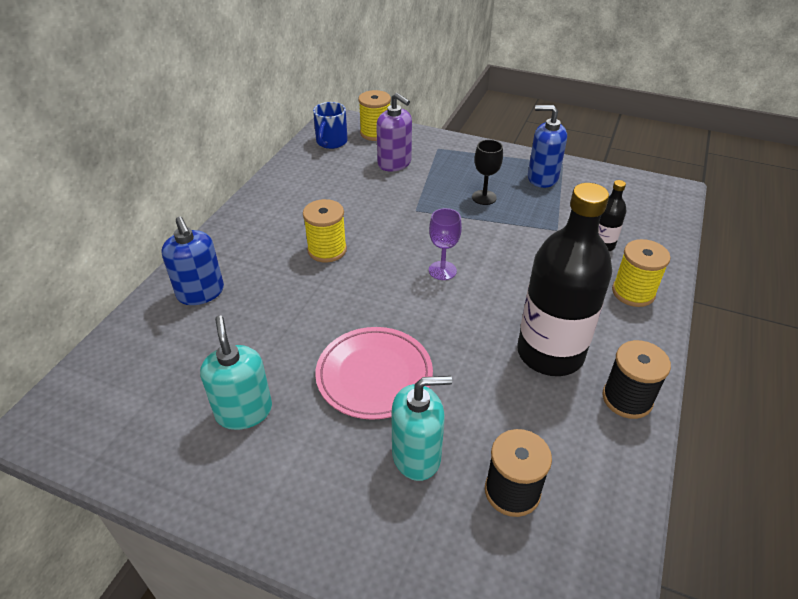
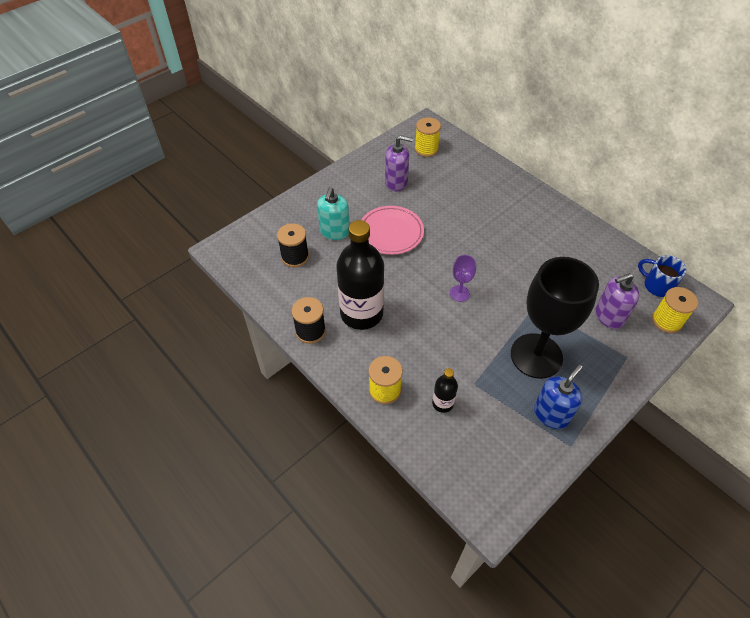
camera: 115 degrees right, 10 degrees up
(201, 292) = (491, 182): blue soap dispenser -> none
(244, 411) = (396, 182): turquoise soap dispenser -> purple soap dispenser
(327, 250) = (507, 243): yellow spool -> yellow spool (426, 149)
(484, 197) = (536, 356): black goblet -> black goblet, size x2.39

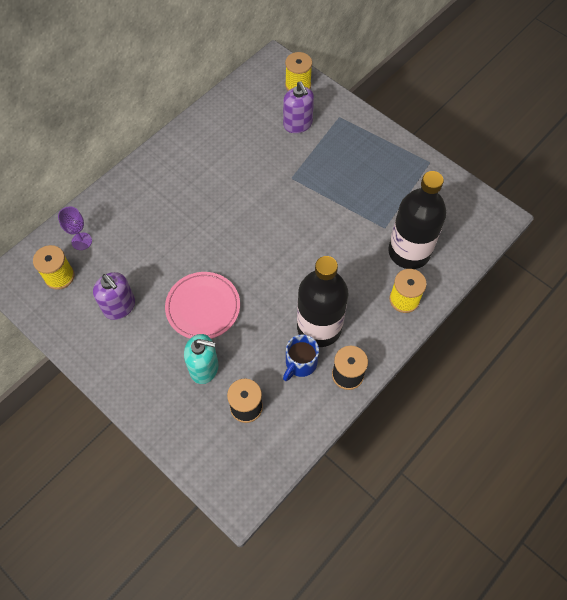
camera: 95 degrees left, 10 degrees up
(396, 182) = (119, 306): purple soap dispenser -> purple soap dispenser turned 135 degrees clockwise
(442, 403) = (409, 252): black bottle -> black bottle, size x2.20
(459, 293) = (283, 239): purple goblet -> purple goblet (81, 241)
(536, 356) = (348, 180): black goblet -> none
(551, 414) = (404, 173): blue soap dispenser -> none
(657, 286) = (259, 86): blue mug -> blue mug (300, 363)

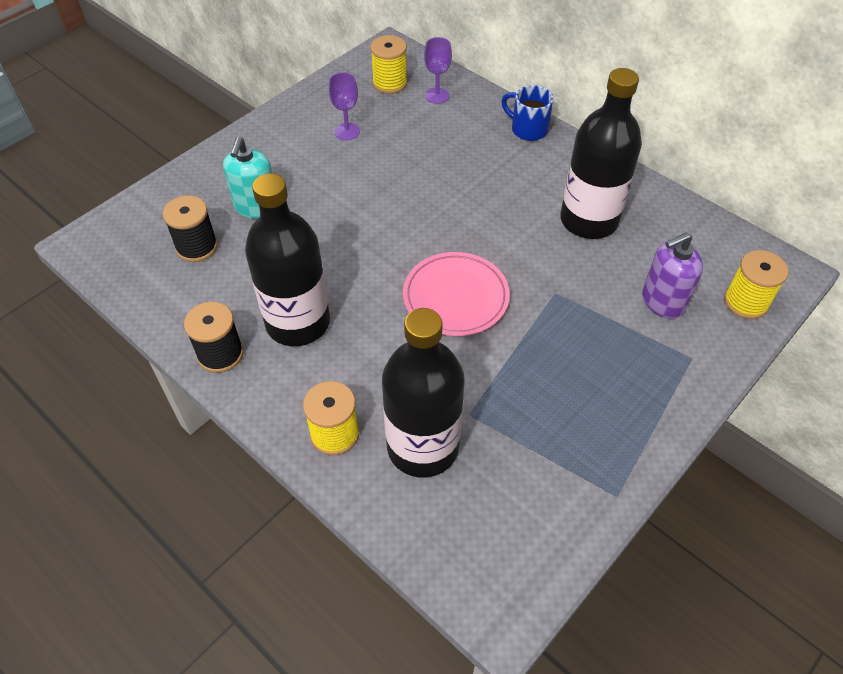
camera: 90 degrees right, 10 degrees down
(119, 306) = (347, 131): purple soap dispenser -> purple goblet
(203, 307) = (340, 203): pink plate -> pink plate (455, 297)
(228, 154) = (589, 220): none -> black bottle
(300, 363) = (246, 301): blue mug -> blue mug (528, 129)

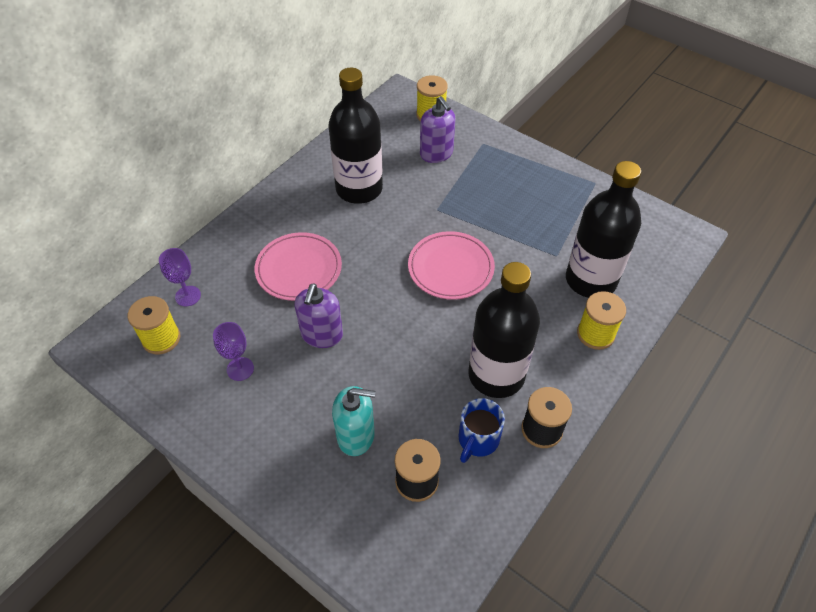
camera: 95 degrees left, 0 degrees up
(376, 185) = (322, 335): none -> purple soap dispenser
(464, 169) = (299, 269): none -> pink plate
(528, 129) = (245, 226): blue mug -> blue mug (477, 440)

